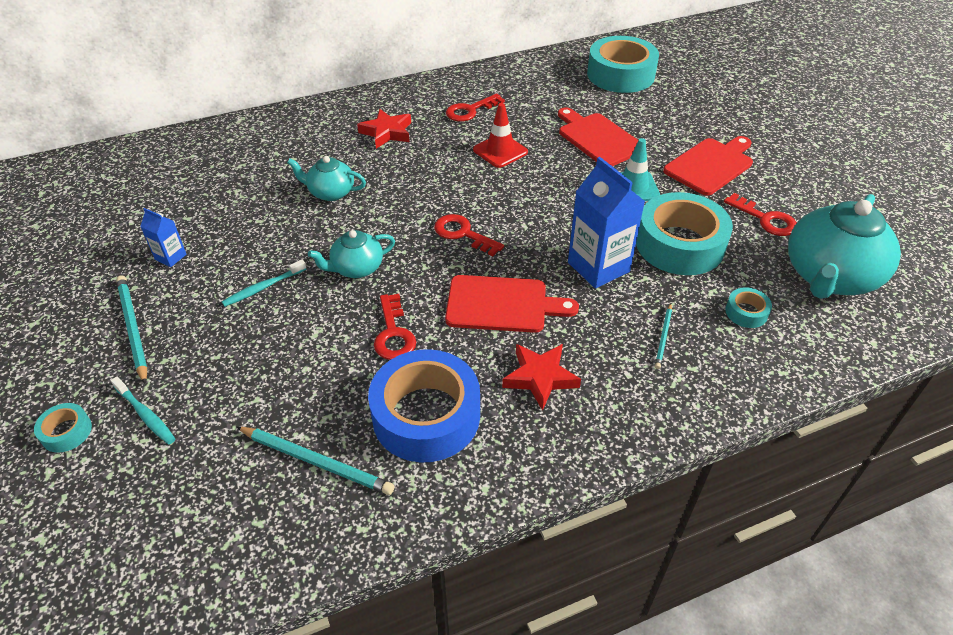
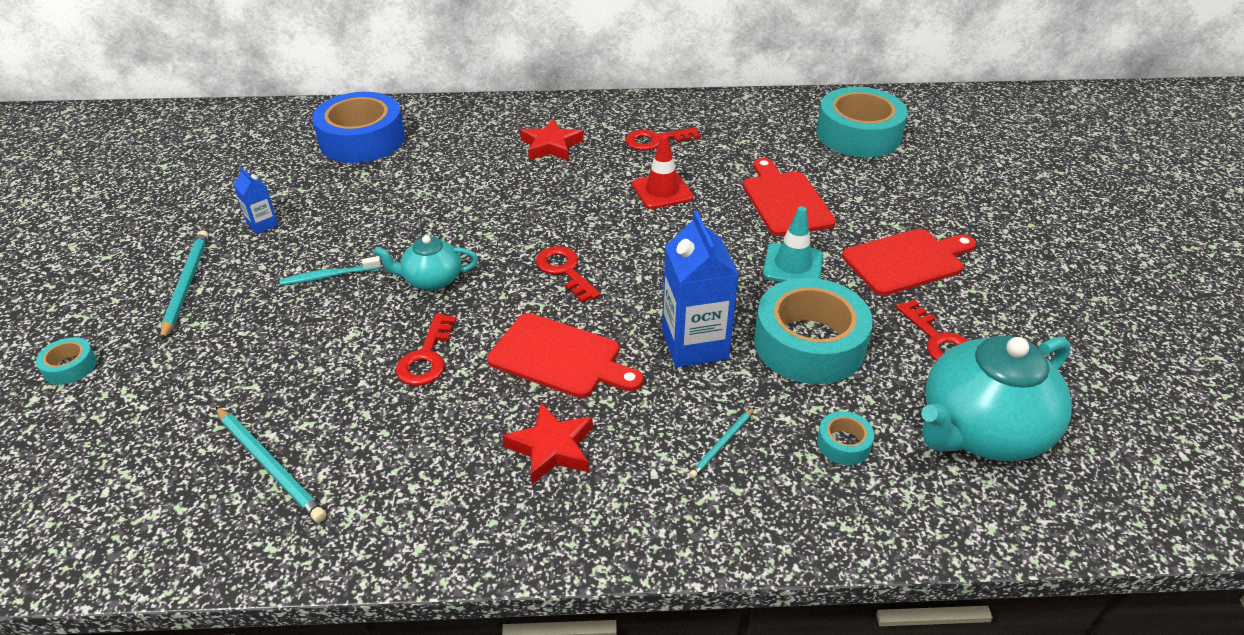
camera: 20 degrees right, 5 degrees down
(145, 415) = (146, 371): turquoise toothbrush -> none
(330, 192) = (454, 196): turquoise teapot -> none
(426, 415) = (406, 452): blue tape -> blue tape (362, 140)

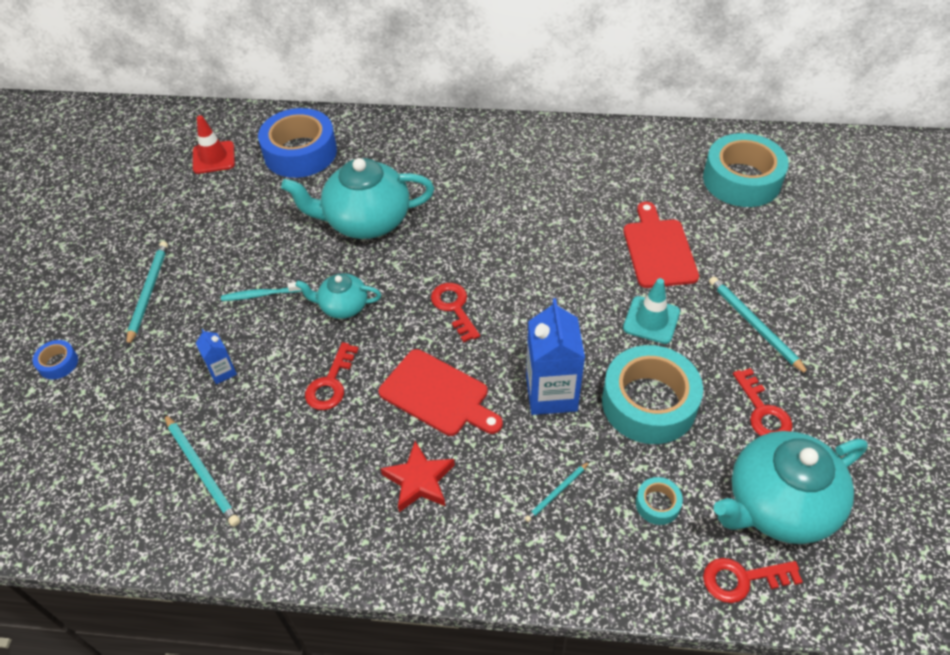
camera: 10 degrees right, 10 degrees up
(70, 367) = (58, 363): turquoise tape -> blue tape
(262, 224) = (211, 237): blue carton -> blue carton (222, 372)
(448, 197) = (366, 221): none -> turquoise teapot
(551, 146) = (461, 172): red star -> none
(656, 140) = (555, 173): red key -> red key (742, 579)
(662, 191) = (551, 230): red traffic cone -> red traffic cone (214, 157)
(907, 261) = (754, 325): red cutting board -> turquoise pencil

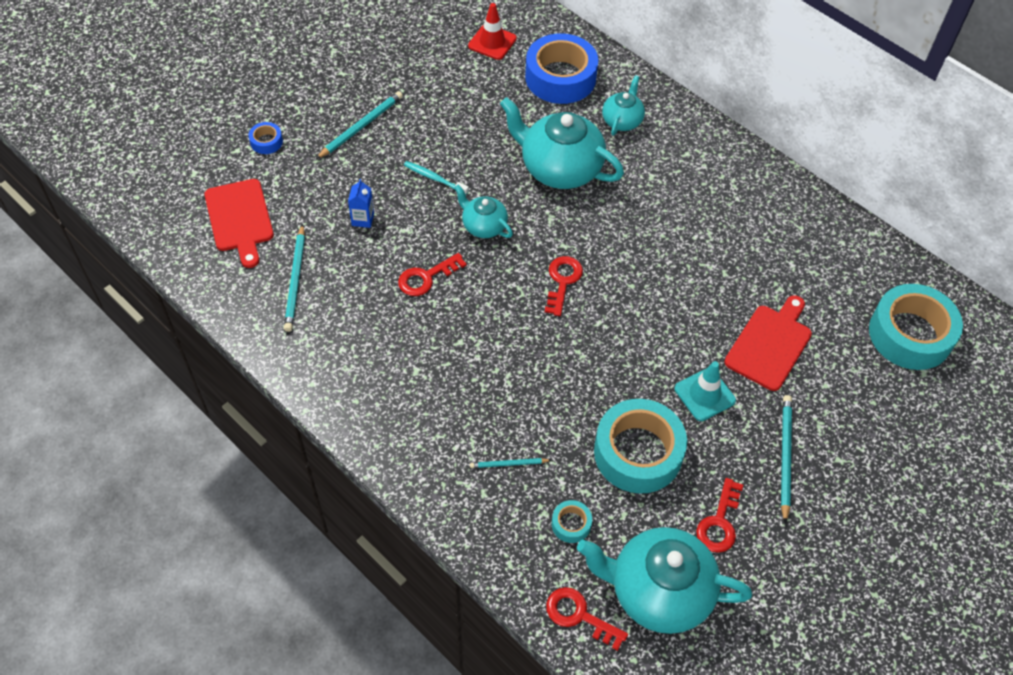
camera: 35 degrees right, 5 degrees up
(383, 156) = (622, 120): none -> turquoise teapot
(419, 480) = (425, 387): red star -> none
(438, 395) = (491, 337): red cutting board -> red cutting board (240, 219)
(551, 394) = (572, 394): blue carton -> none

